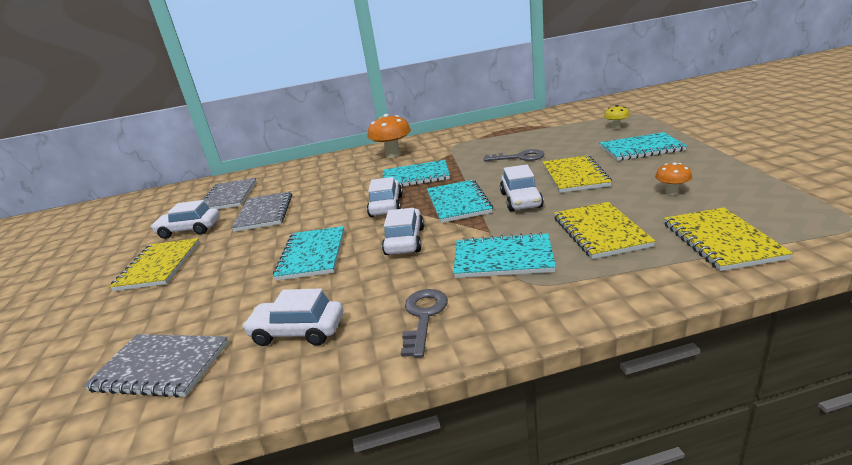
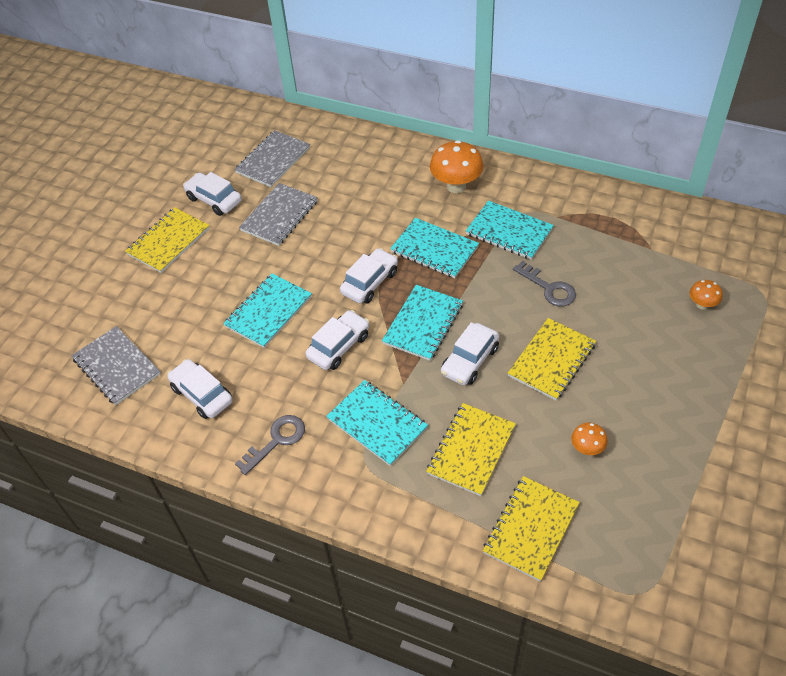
camera: 35 degrees right, 25 degrees up
(616, 127) = (702, 305): yellow mushroom -> orange mushroom
(641, 149) = (663, 364): turquoise notebook -> turquoise notebook (509, 232)

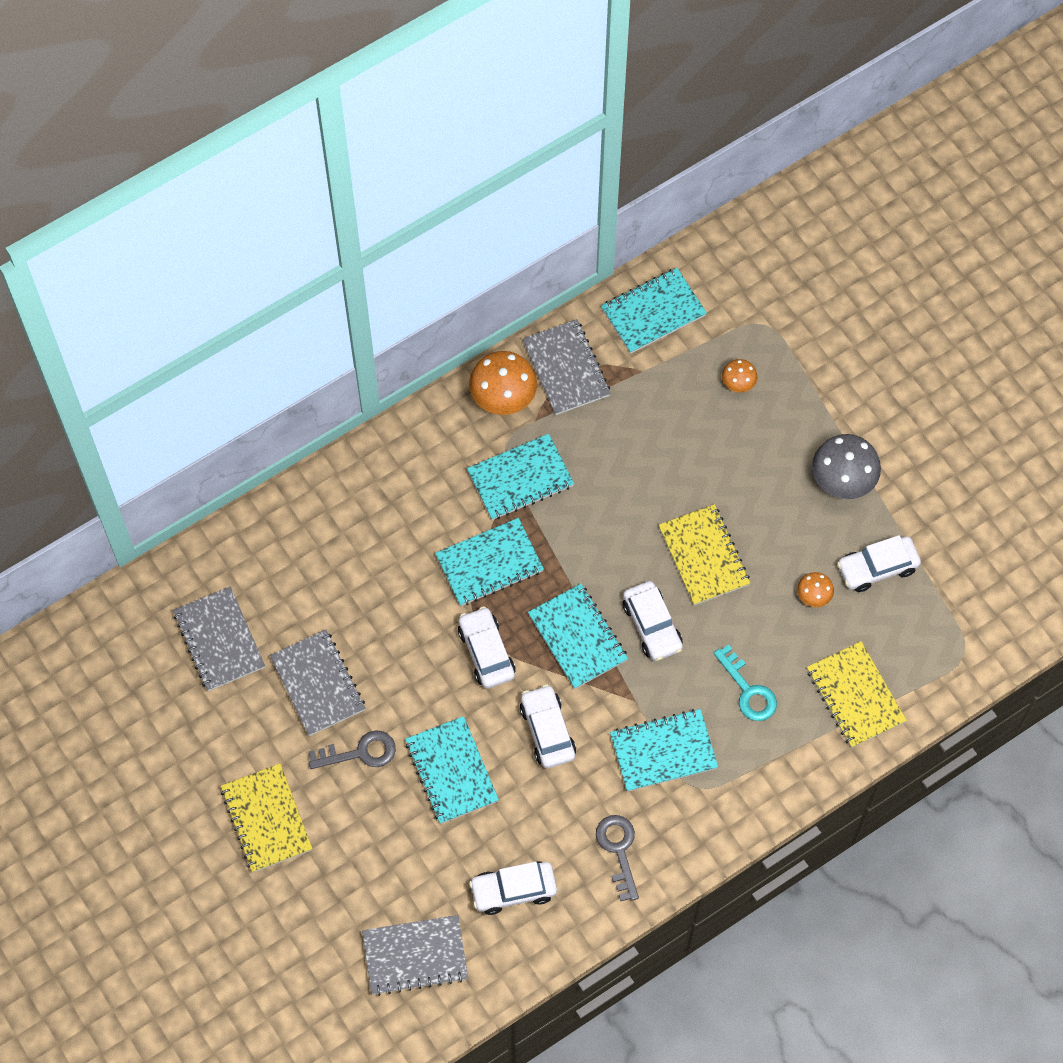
camera: 60 degrees left, 15 degrees up
(214, 200) = (235, 737): white car -> white car (877, 567)
(456, 186) = (415, 482): orange mushroom -> orange mushroom (503, 399)
(471, 450) = (748, 690): yellow notebook -> turquoise key
(549, 288) = (620, 496): grey key -> grey key (360, 752)
(609, 211) = (566, 368): none -> grey notebook
(698, 412) = (842, 481): none -> grey mushroom
(699, 231) = (653, 312): none -> turquoise notebook

